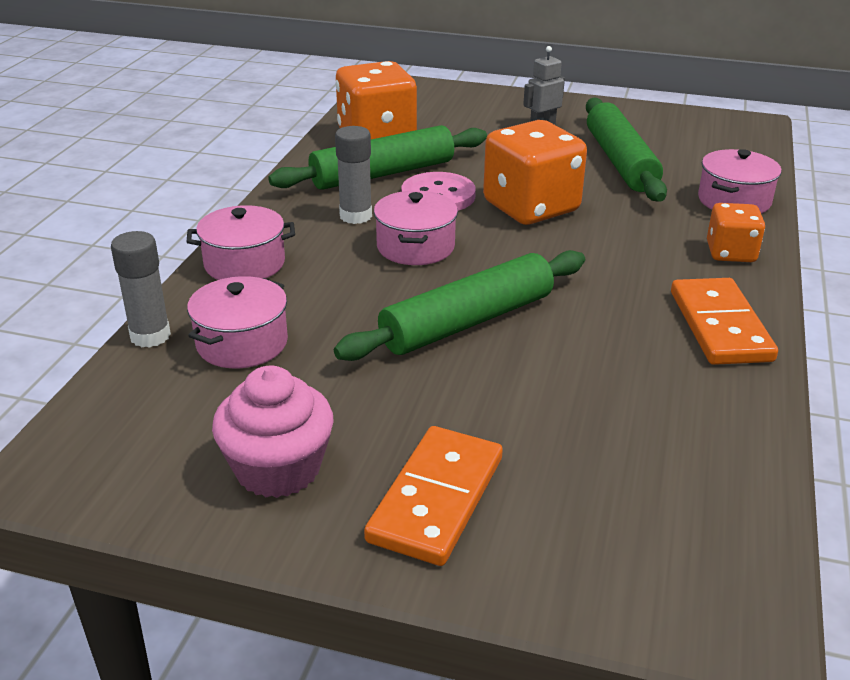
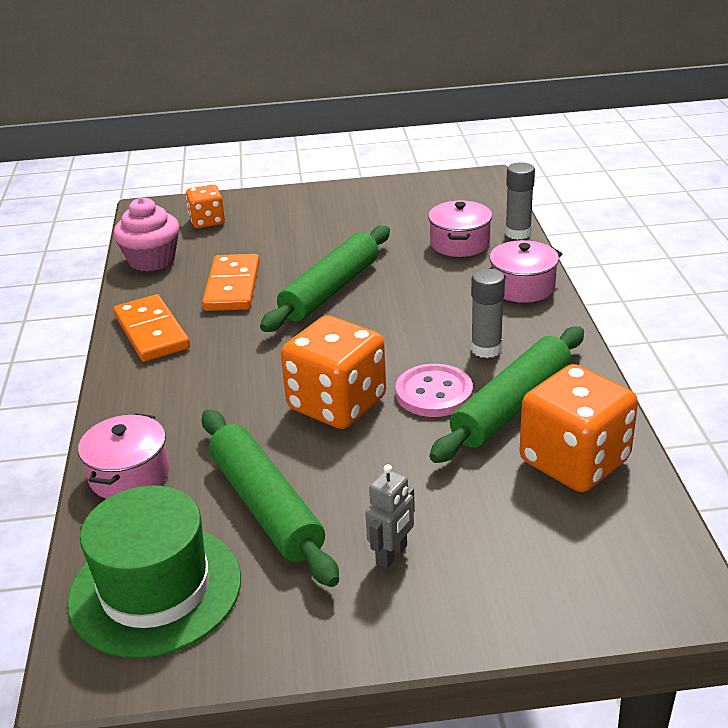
camera: 160 degrees right, 0 degrees up
(278, 469) = (378, 203): pink cupcake -> pink cupcake (152, 260)
(415, 247) = (410, 334): pink pot -> none
(436, 499) = (295, 212): orange domino -> orange domino (232, 286)
(708, 142) = (155, 589): none -> green hat
(730, 253) = (138, 402): orange dice -> orange dice (207, 221)

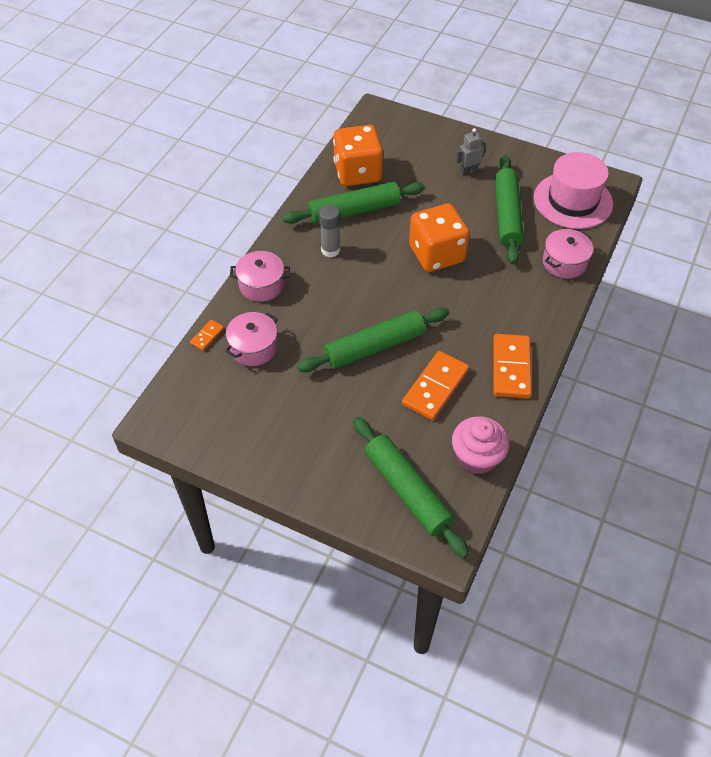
camera: 150 degrees left, 20 degrees up
(155, 589) = (573, 201): green hat -> pink hat
(207, 221) = (407, 491): orange dice -> green rolling pin
(434, 393) = (383, 236): pink button -> none
(518, 233) = (207, 336): grey glue stick -> orange domino

